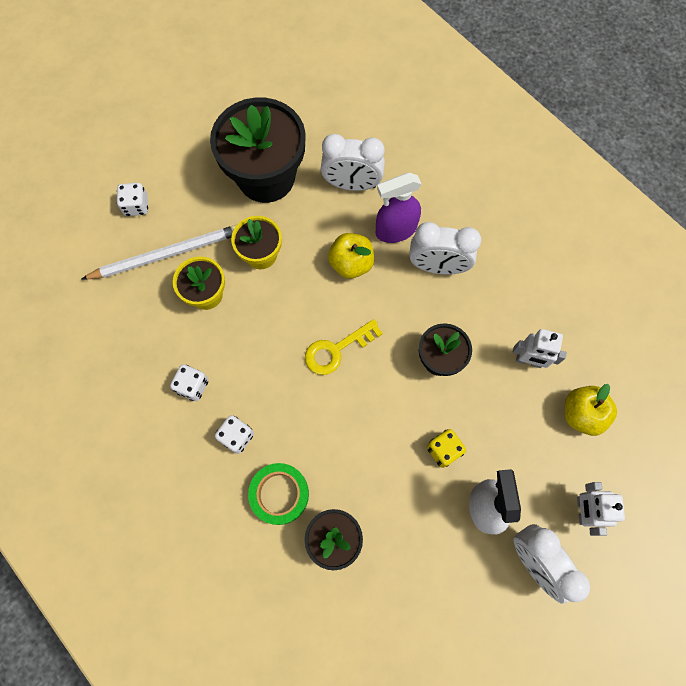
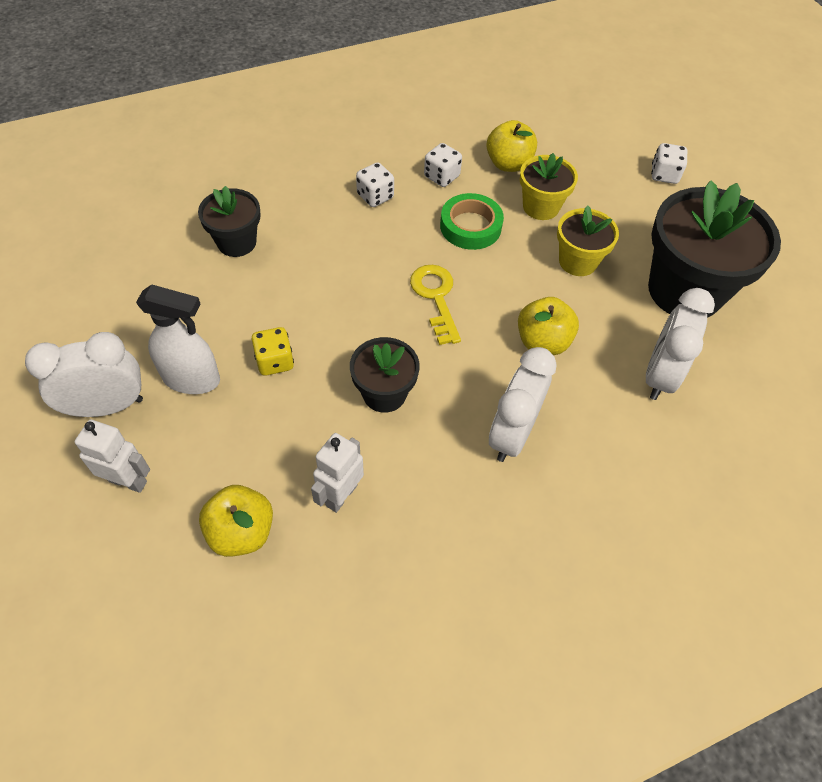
camera: 105 degrees right, 15 degrees down
(158, 333) = (508, 164): none -> yellow apple
(167, 254) = (598, 187): white pencil -> none
(279, 494) = (302, 213): green tape -> green tape (470, 226)
(395, 230) = (579, 403): purple spray bottle -> none

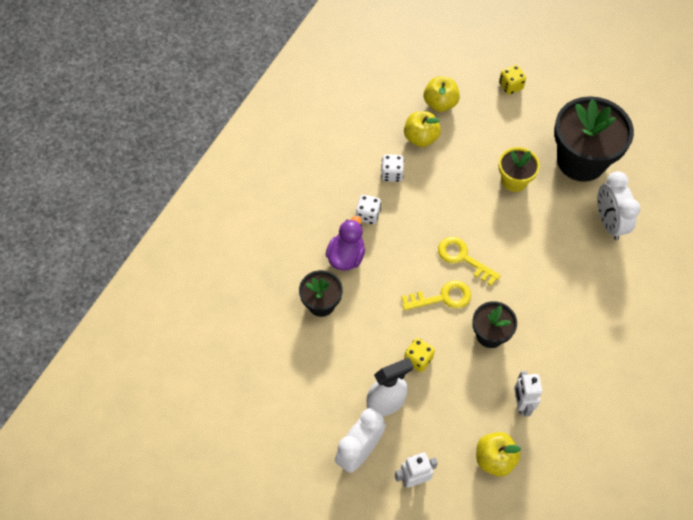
camera: 35 degrees left, 5 degrees up
(311, 218) = (346, 256): none -> purple duck
(370, 320) = (442, 297): none -> yellow key
(470, 226) = (439, 198): green tape -> none
(512, 434) = (569, 309): white clock -> none
(541, 207) = (464, 156): yellow flower pot -> none
(542, 342) = (539, 245): yellow apple -> yellow apple (440, 103)
(664, 175) = (510, 86): white dice -> yellow dice

